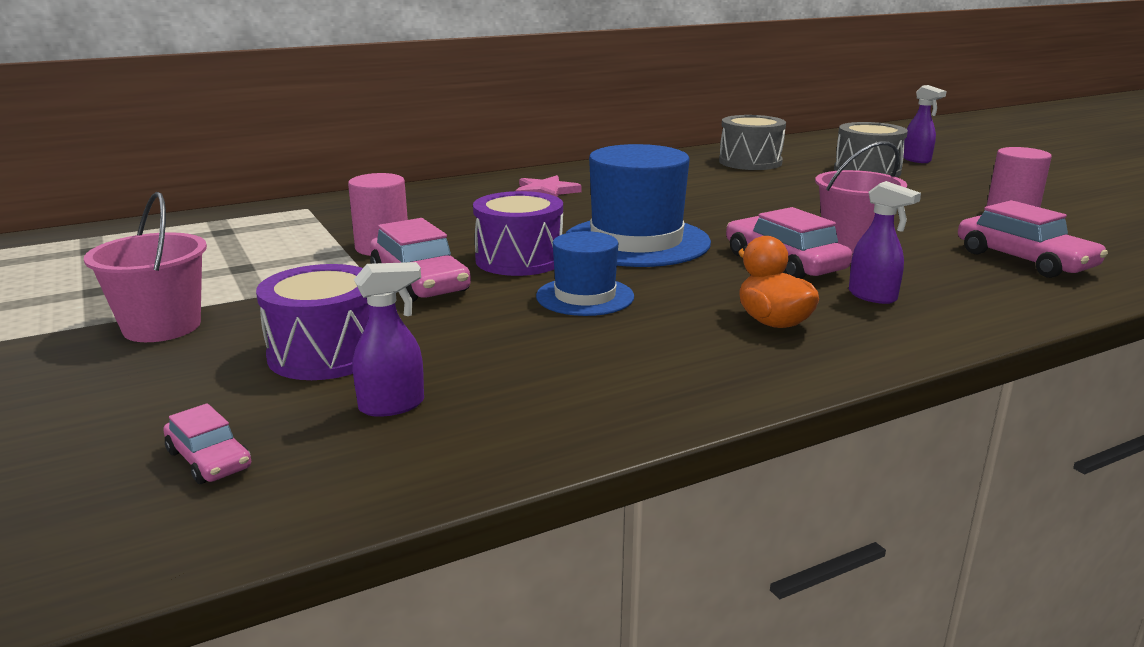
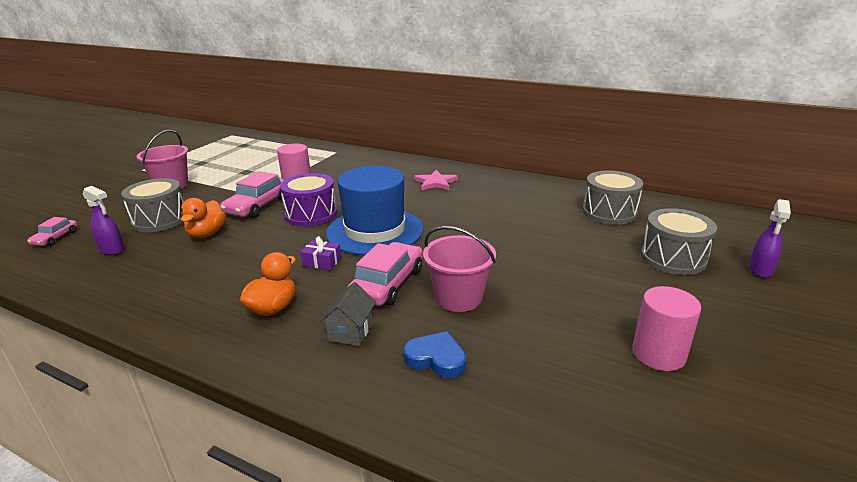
camera: 55 degrees right, 5 degrees up
(326, 354) = (160, 220): purple drum -> grey drum
(464, 327) = (207, 234): none -> orange duck
(585, 296) = (270, 246): blue hat -> none
(682, 279) = (322, 262): none -> purple gift
(873, 296) = (351, 331): purple spray bottle -> grey house
(959, 275) = (436, 359): none -> blue heart
(1024, 260) = (516, 385): pink car -> none

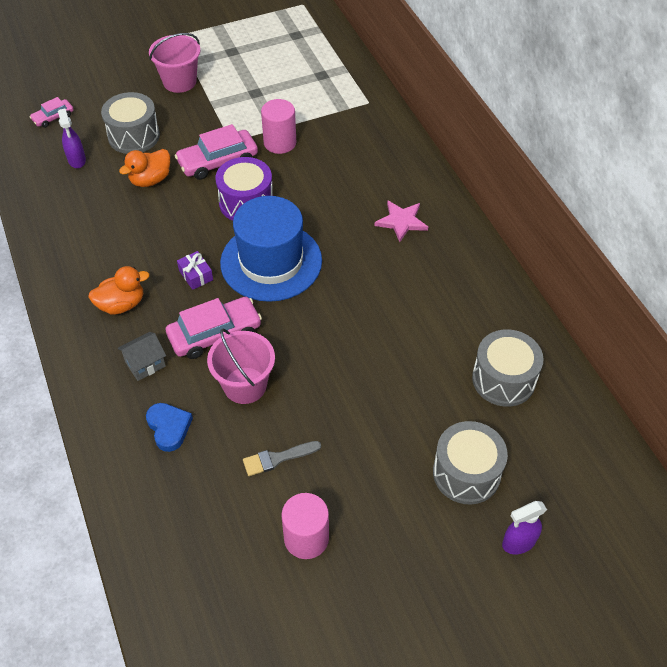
camera: 40 degrees right, 25 degrees up
(554, 322) = (277, 458): none -> grey brush

